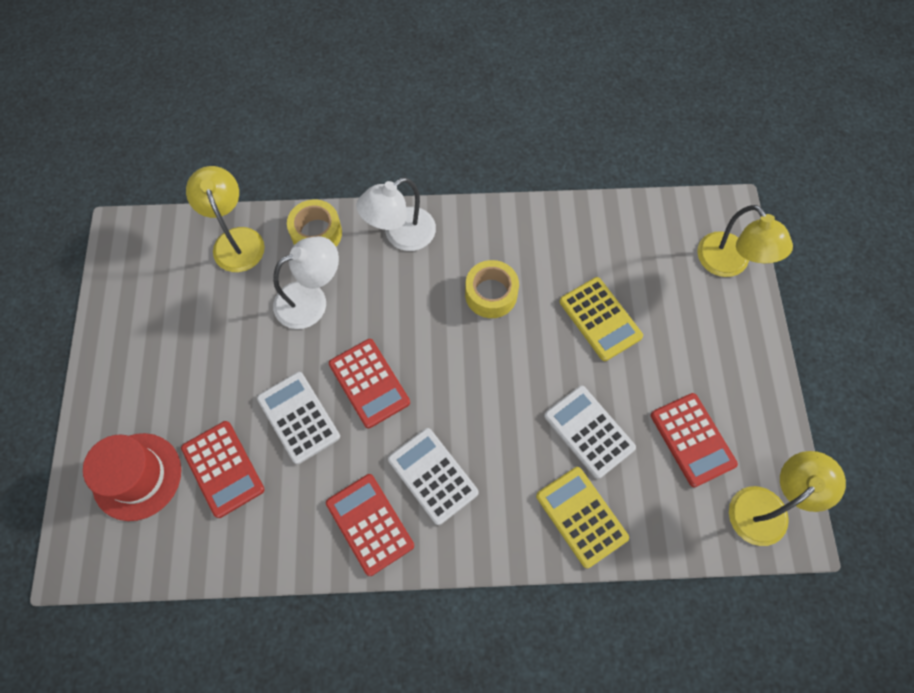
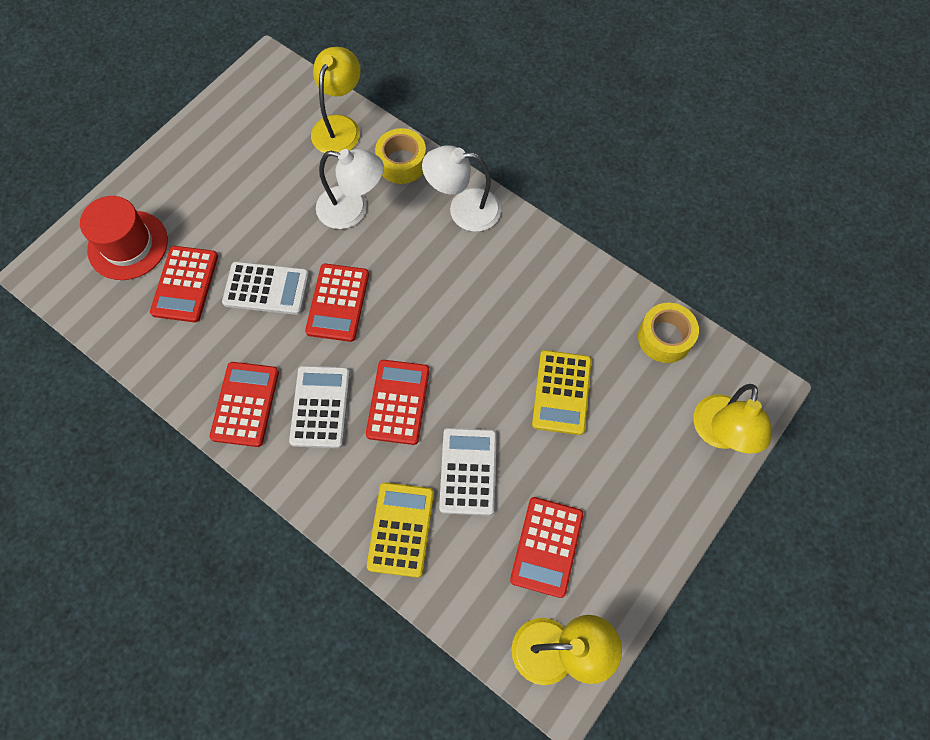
camera: 40 degrees right, 0 degrees up
(298, 417) = (266, 288): white calculator -> white calculator turned 90 degrees clockwise
(489, 423) = (398, 402): none -> red calculator
(491, 294) = (491, 306): yellow tape -> yellow tape (665, 337)

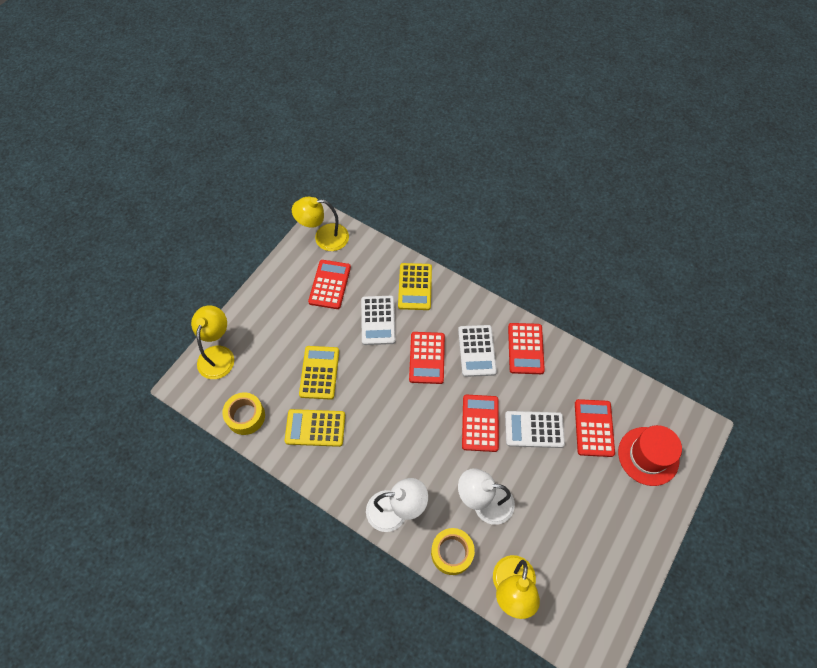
camera: 175 degrees right, 5 degrees down
(566, 314) = (315, 428): none -> yellow calculator

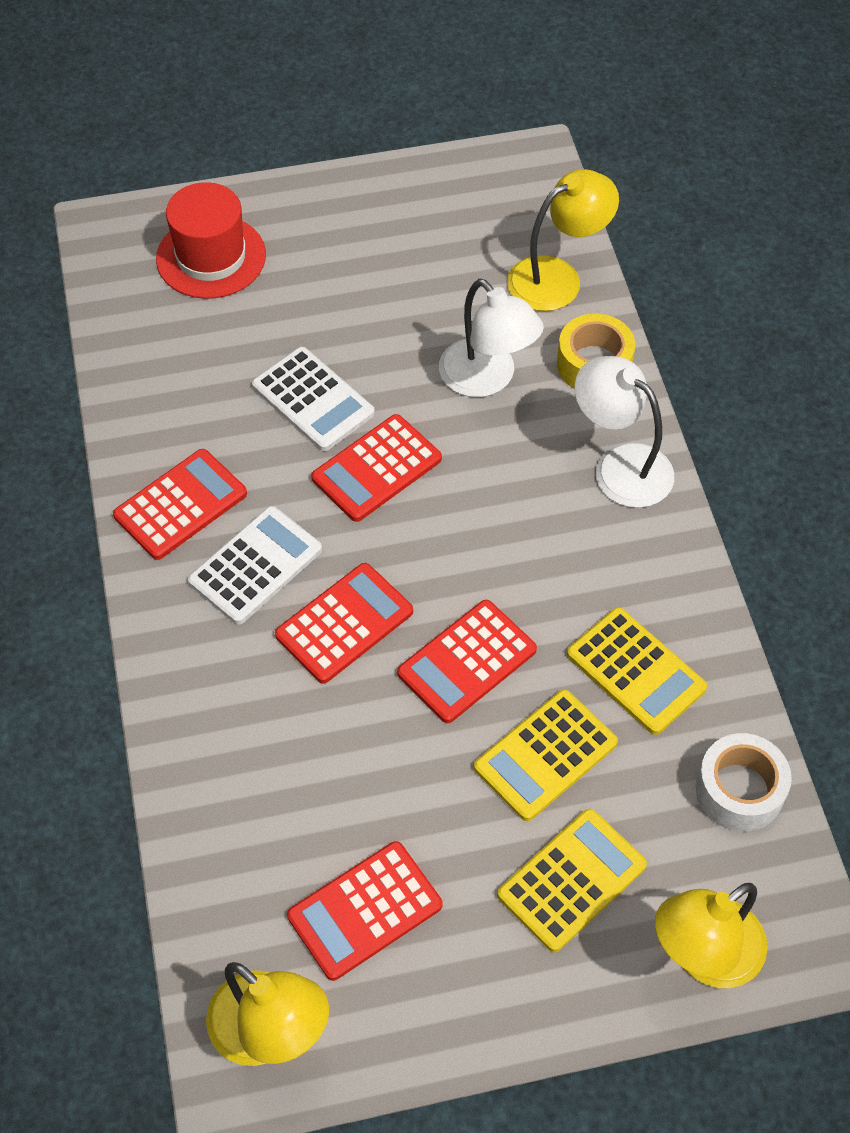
camera: 135 degrees left, 5 degrees down
(246, 416) = (739, 790): yellow tape -> white tape
(378, 320) = (353, 757): white calculator -> none
(415, 287) = (221, 760): yellow calculator -> yellow calculator (571, 880)
(594, 428) = (232, 337): red calculator -> red calculator (467, 662)

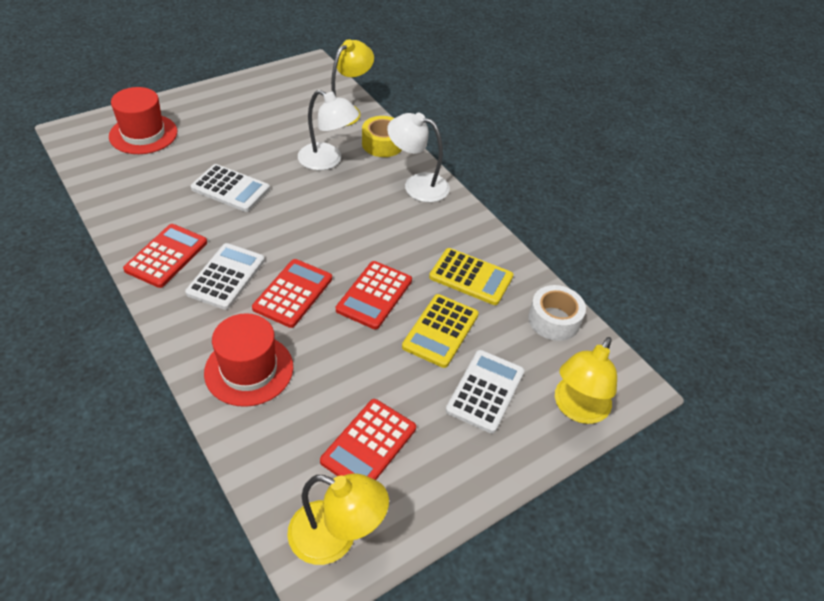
camera: 25 degrees left, 10 degrees down
(238, 737) = (249, 370): none -> red hat
(376, 469) = (281, 213): red calculator -> none
(571, 880) = (485, 391): yellow calculator -> white calculator

